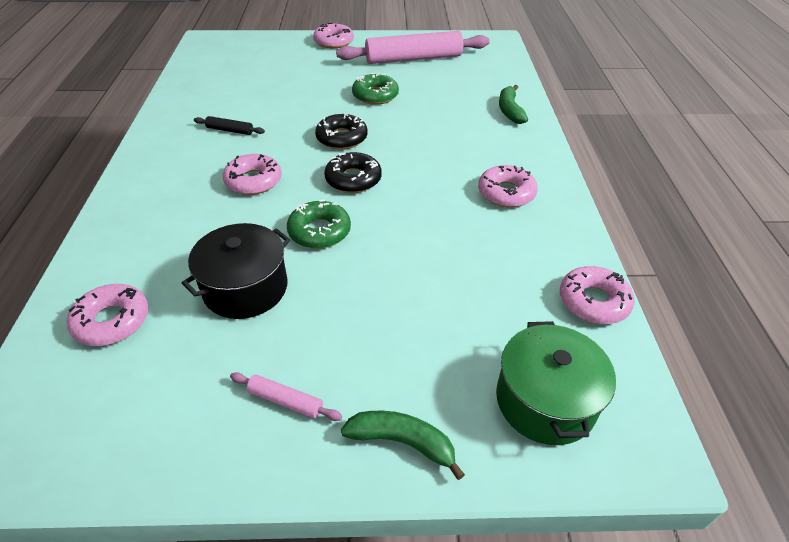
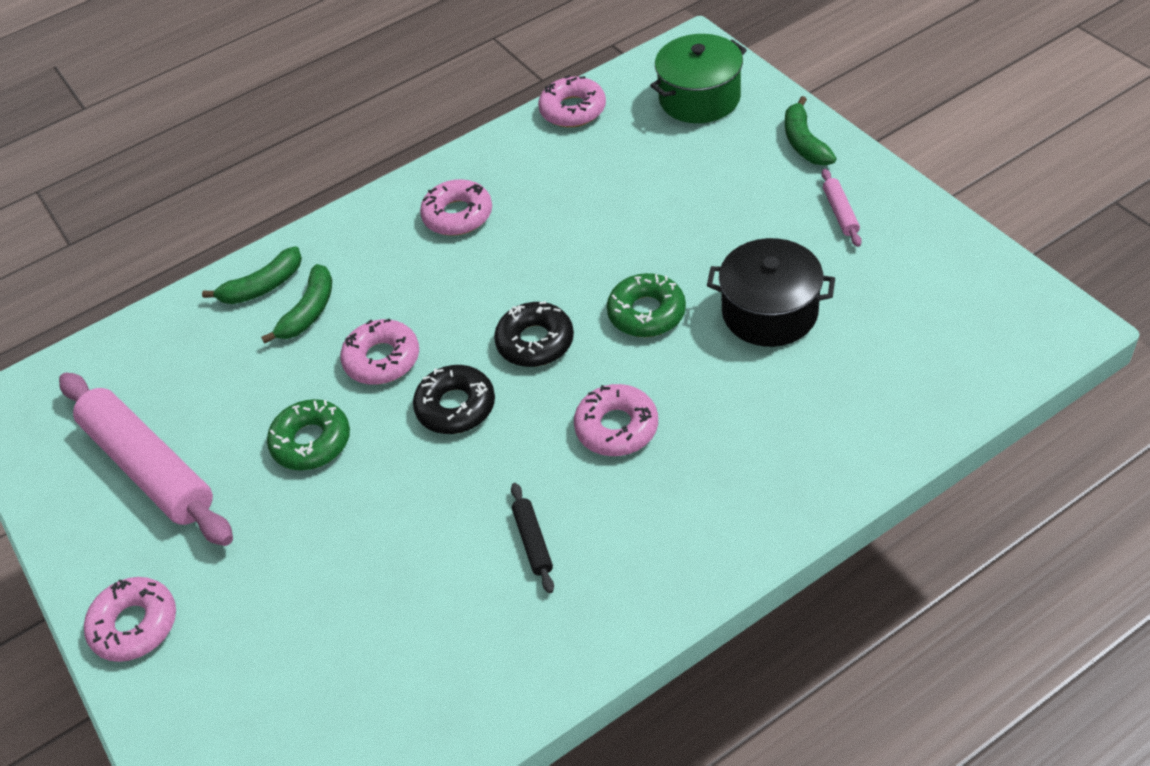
camera: 115 degrees left, 5 degrees up
(112, 321) = (899, 371): pink donut -> pink donut (382, 359)
(471, 118) = (309, 311): none -> green banana

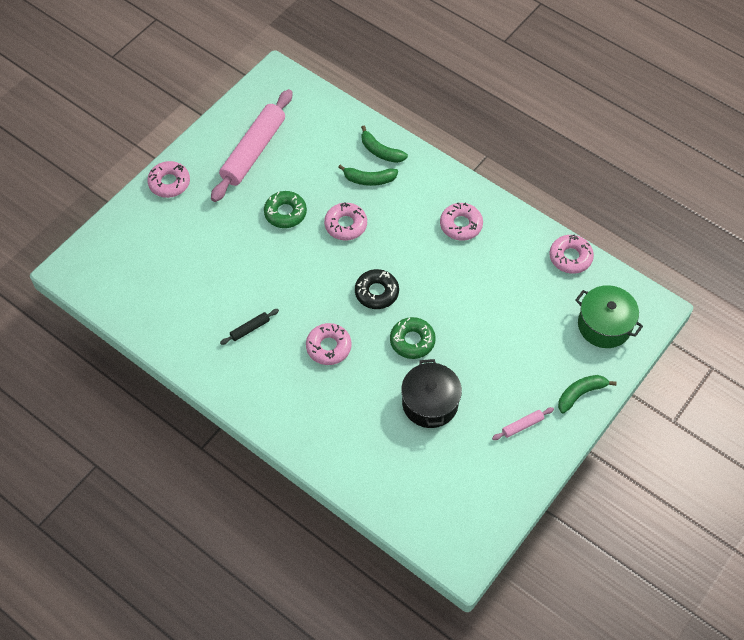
camera: 65 degrees right, 10 degrees up
(456, 406) = (323, 269): black donut -> none

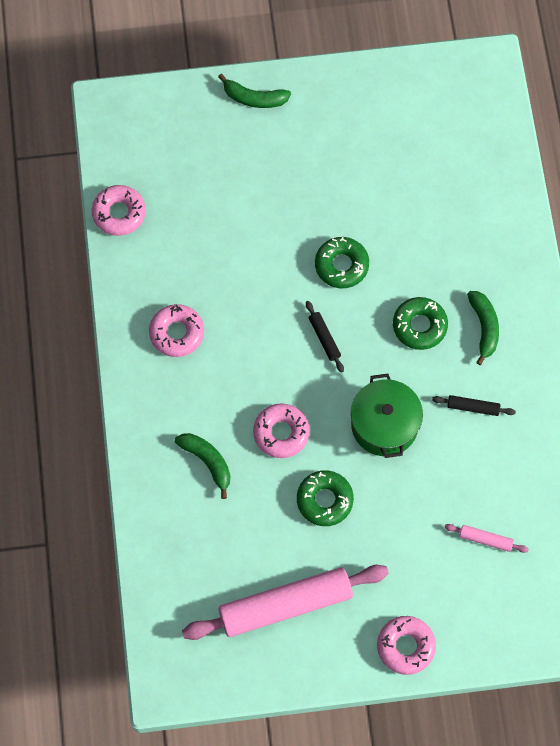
camera: 135 degrees left, 10 degrees up
(328, 347) = (419, 326): pink donut -> green donut
(376, 292) = (324, 338): black donut -> black rolling pin
(380, 151) = (162, 483): green banana -> green banana (484, 327)
(430, 403) = (384, 200): black pot -> none
(522, 425) = (330, 116): pink rolling pin -> pink rolling pin (485, 540)
(604, 325) = (165, 132): green pot -> green pot (384, 425)

